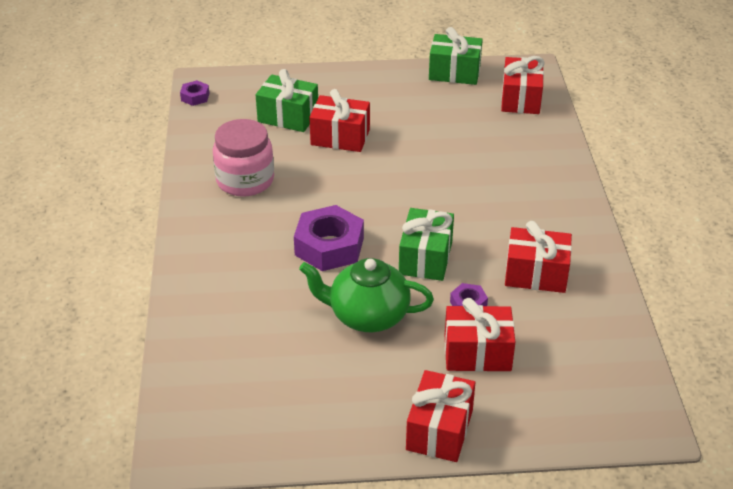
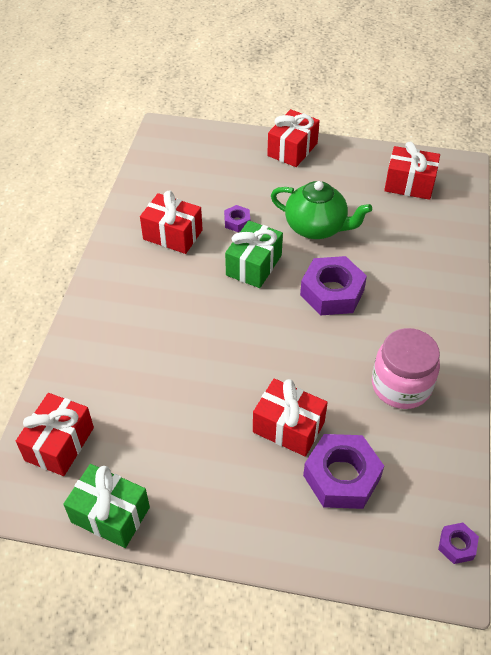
camera: 165 degrees left, 10 degrees up
(288, 117) = (341, 477): green gift -> purple nut
(477, 353) = (247, 188): red gift -> red gift (409, 184)

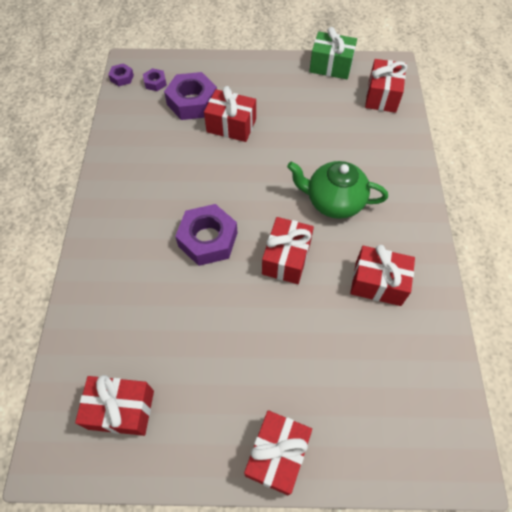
camera: 170 degrees right, 10 degrees up
(237, 222) = (317, 312): purple nut -> purple nut (155, 83)
(254, 265) = (286, 258): green gift -> red gift
(316, 227) = (230, 318): green teapot -> green teapot (333, 201)
(401, 385) = (149, 165): pink jar -> none

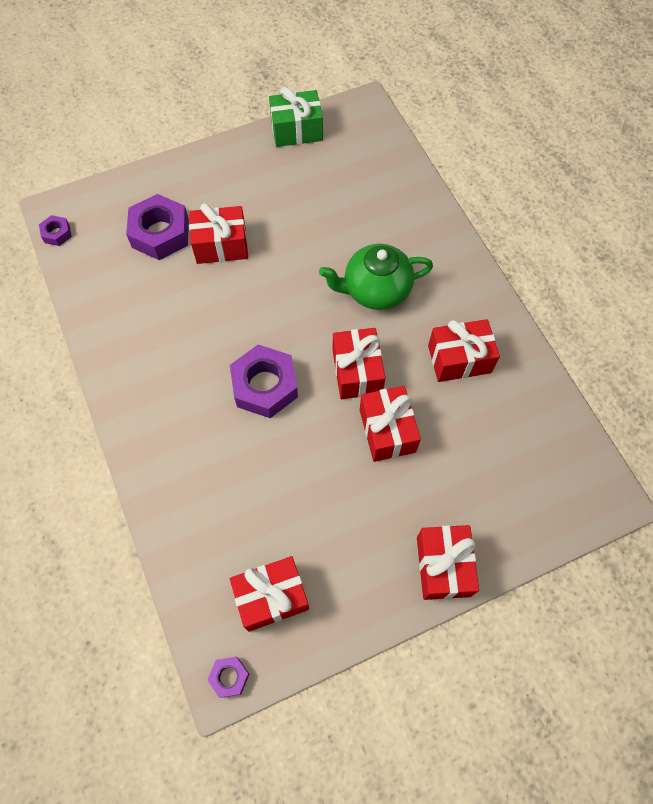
camera: 25 degrees left, 5 degrees up
(155, 83) = (102, 225): purple nut -> purple nut (229, 677)
(382, 96) = (369, 147): red gift -> red gift (387, 430)

